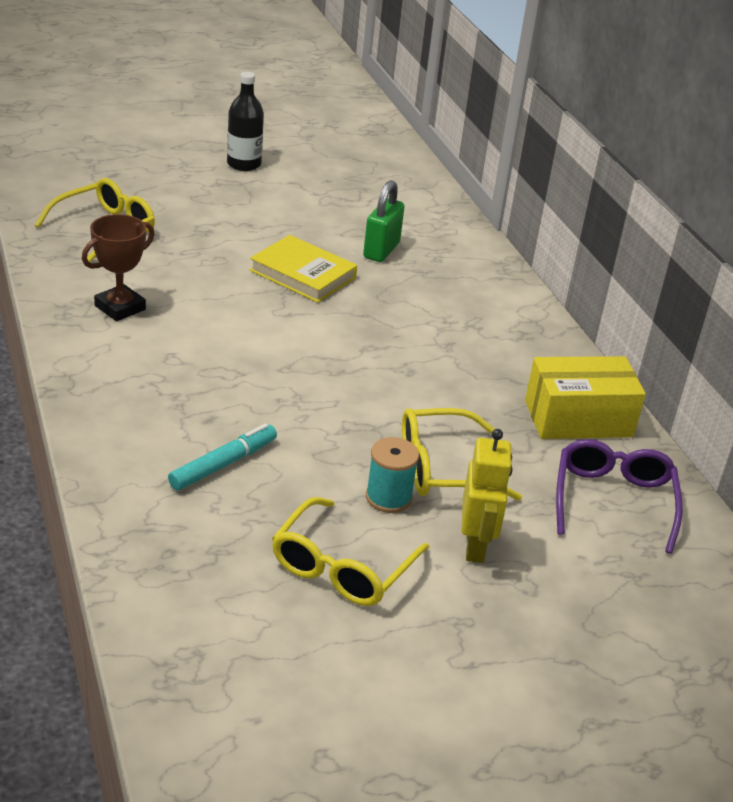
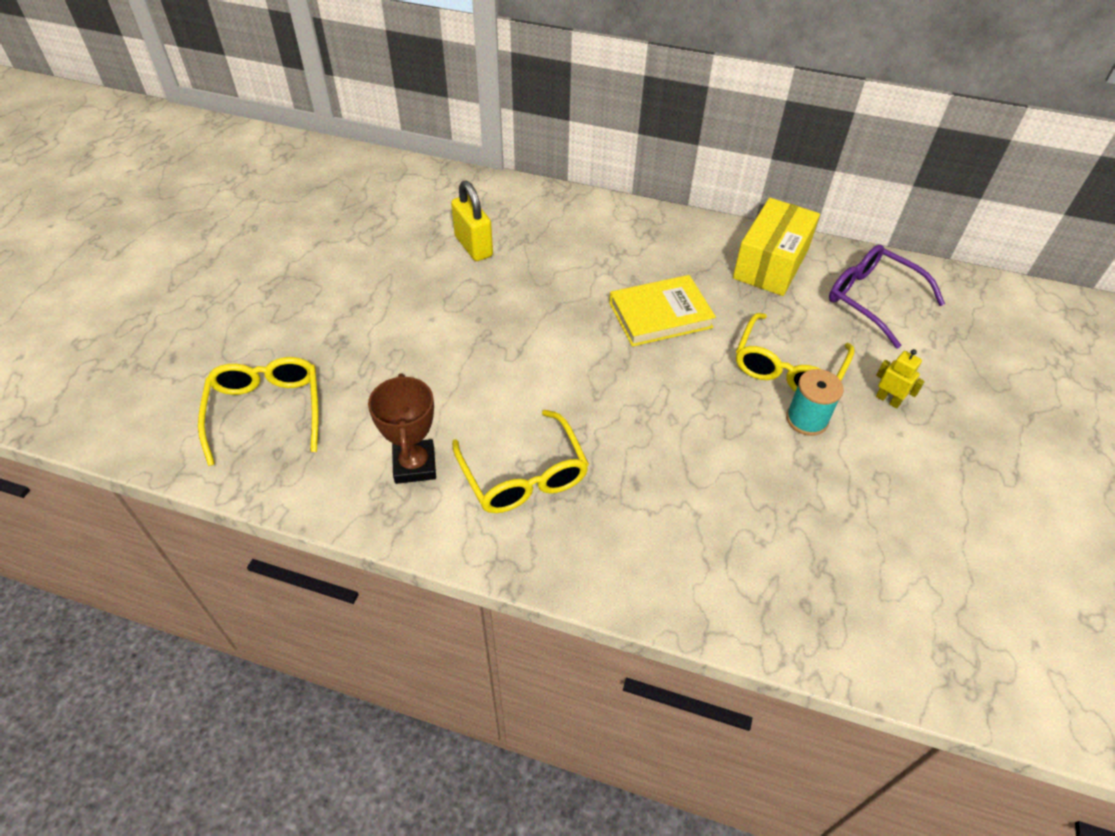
camera: 50 degrees left, 15 degrees up
(222, 464) = (706, 505): turquoise marker -> none
(244, 164) = (253, 258): black bottle -> none
(303, 274) = (467, 311): yellow book -> yellow book (660, 315)
(342, 567) = (877, 493): yellow glasses -> yellow glasses (523, 475)
(381, 250) = (473, 246): green padlock -> yellow padlock
(475, 546) = (888, 400): yellow robot -> yellow robot, size x0.59

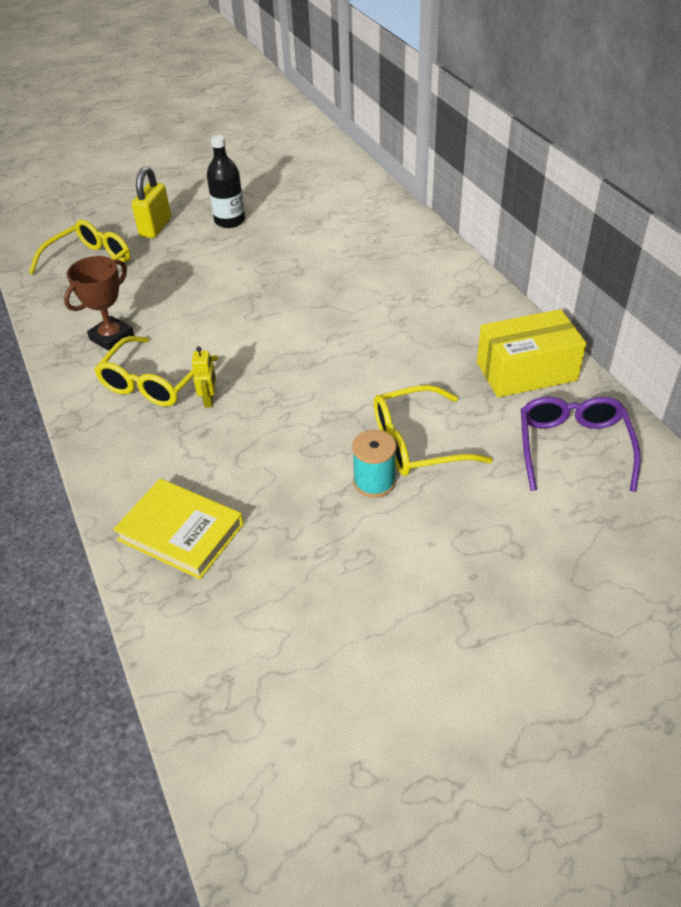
camera: 50 degrees right, 5 degrees down
(348, 278) = (229, 221): none -> black bottle
(473, 246) = (328, 242): yellow padlock -> yellow padlock (155, 227)
(660, 315) = (382, 352): yellow book -> yellow book (181, 532)
(888, 400) = (460, 516): yellow robot -> yellow robot (209, 400)

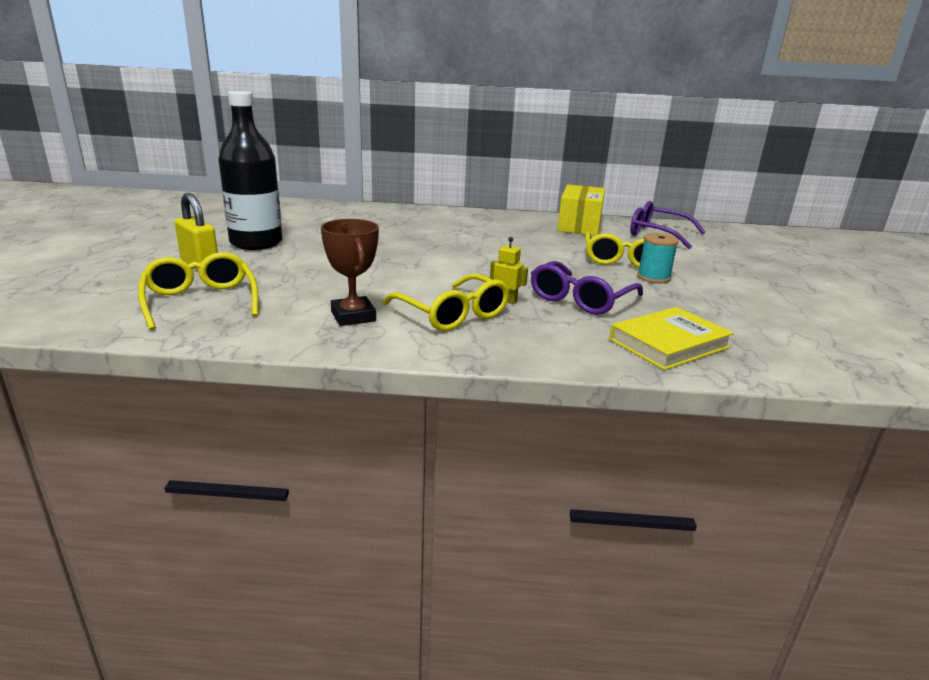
camera: 65 degrees left, 20 degrees down
(229, 221) = (256, 243): black bottle -> black bottle, size x1.58
(253, 445) = (580, 299): none -> purple glasses

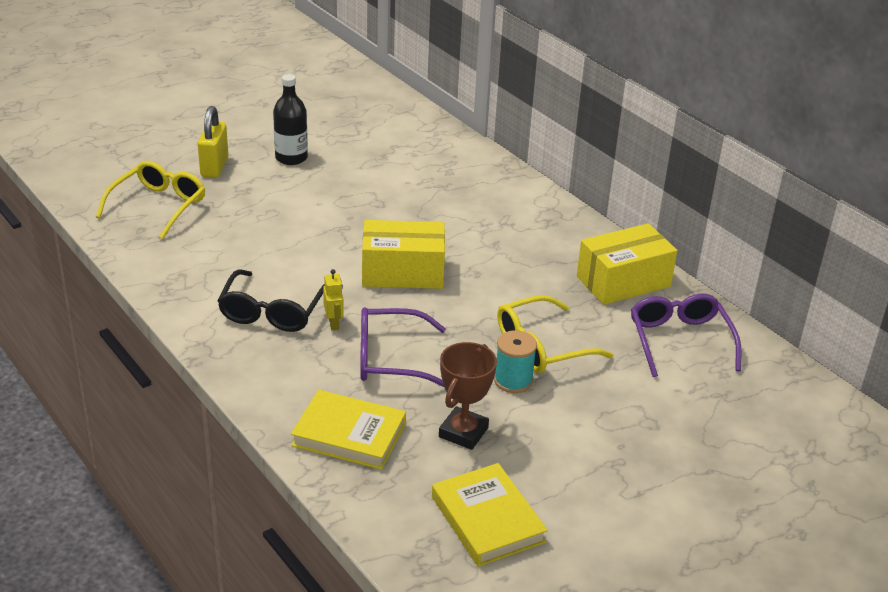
camera: 50 degrees right, 10 degrees up
(256, 243) = (291, 158): black bottle -> black bottle, size x0.63
(353, 316) = (212, 274): brown trophy -> brown trophy (463, 432)
(452, 314) = (272, 312): yellow glasses -> black glasses
(475, 263) = (403, 272): none -> yellow box
(820, 335) = (487, 519): none -> yellow book

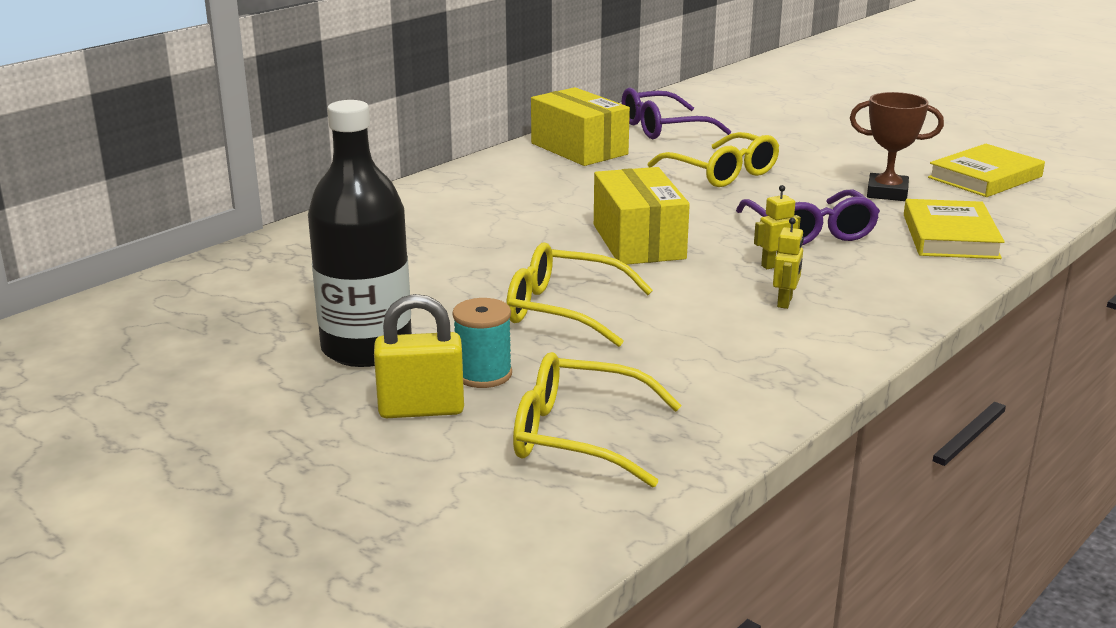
camera: 100 degrees left, 10 degrees down
(272, 312) = (785, 302): black glasses -> yellow robot
(291, 158) = (367, 348): black bottle -> black bottle, size x1.58
(306, 224) = (564, 310): none -> yellow glasses
(513, 381) = (788, 180): turquoise spool -> turquoise spool (483, 374)

